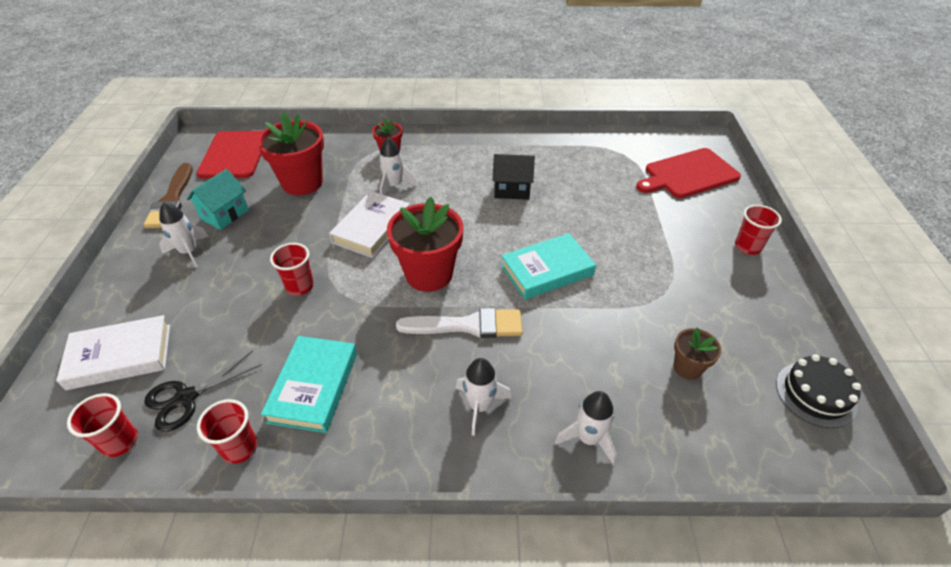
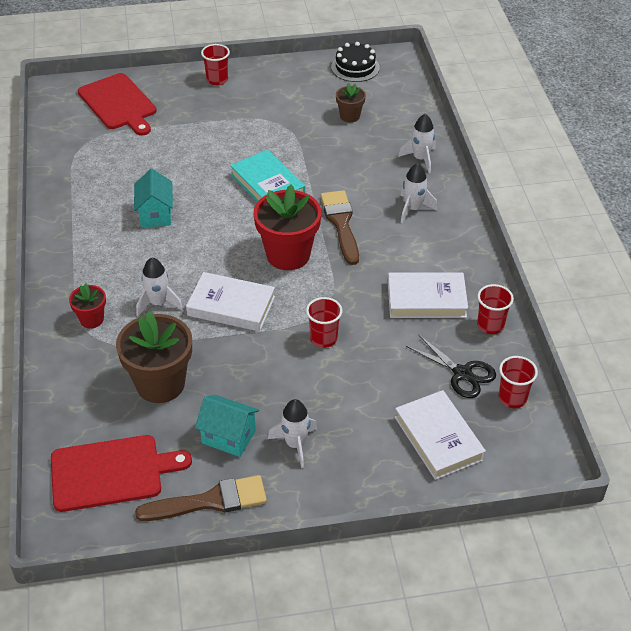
camera: 100 degrees left, 0 degrees up
(302, 183) = (160, 384): red flower pot -> brown flower pot
(313, 386) = (426, 299): turquoise book -> white book
(467, 325) = (341, 224): white brush -> brown brush
(512, 190) = (155, 214): black house -> turquoise house

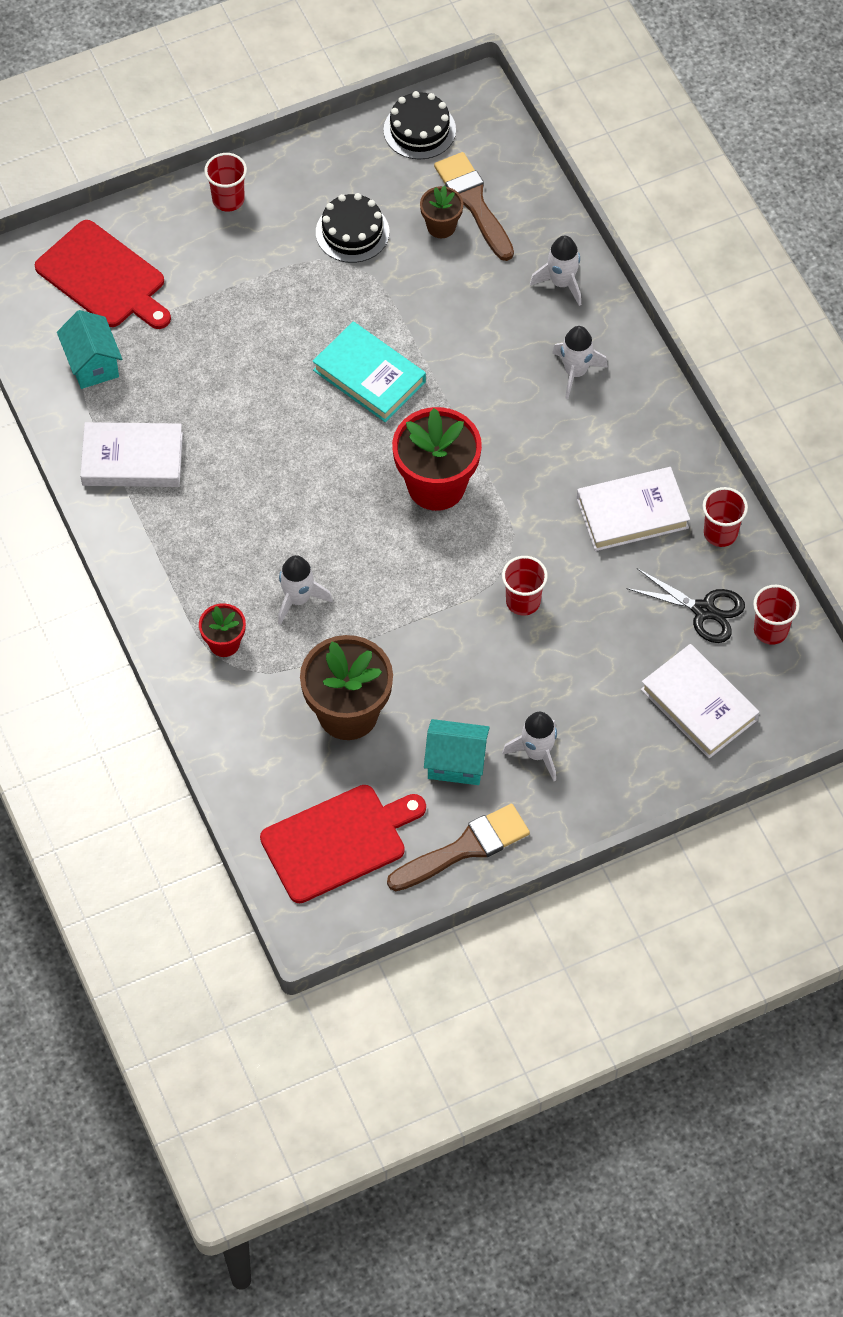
camera: 15 degrees left, 15 degrees up
(155, 214) = (238, 461): turquoise house -> turquoise house (92, 364)
(231, 306) = (392, 581): white book -> white book (132, 459)
(289, 109) = (352, 232): none -> black cake
(341, 224) = (488, 419): brown brush -> brown brush (474, 203)

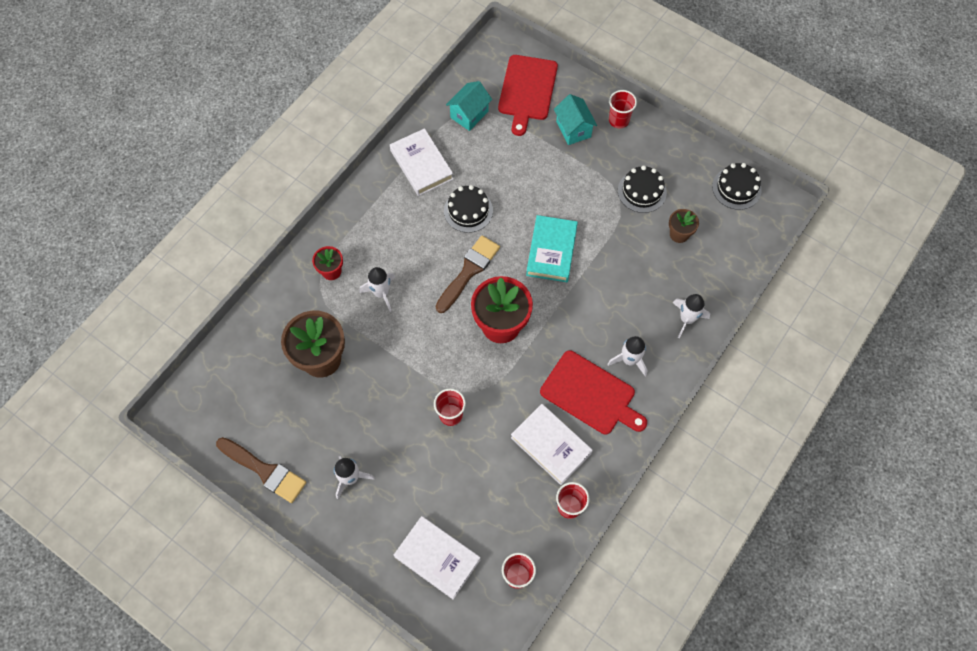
camera: 60 degrees right, 5 degrees up
(243, 439) = (468, 210): none -> black cake
(338, 842) = (234, 398): red cutting board -> red cutting board (591, 394)
(456, 763) = (319, 435): turquoise house -> turquoise house (573, 129)
(474, 203) = (708, 242): brown brush -> brown brush (468, 271)
(699, 705) = (437, 558): white book -> white book turned 75 degrees counterclockwise
(704, 610) = (507, 525): black scissors -> none

